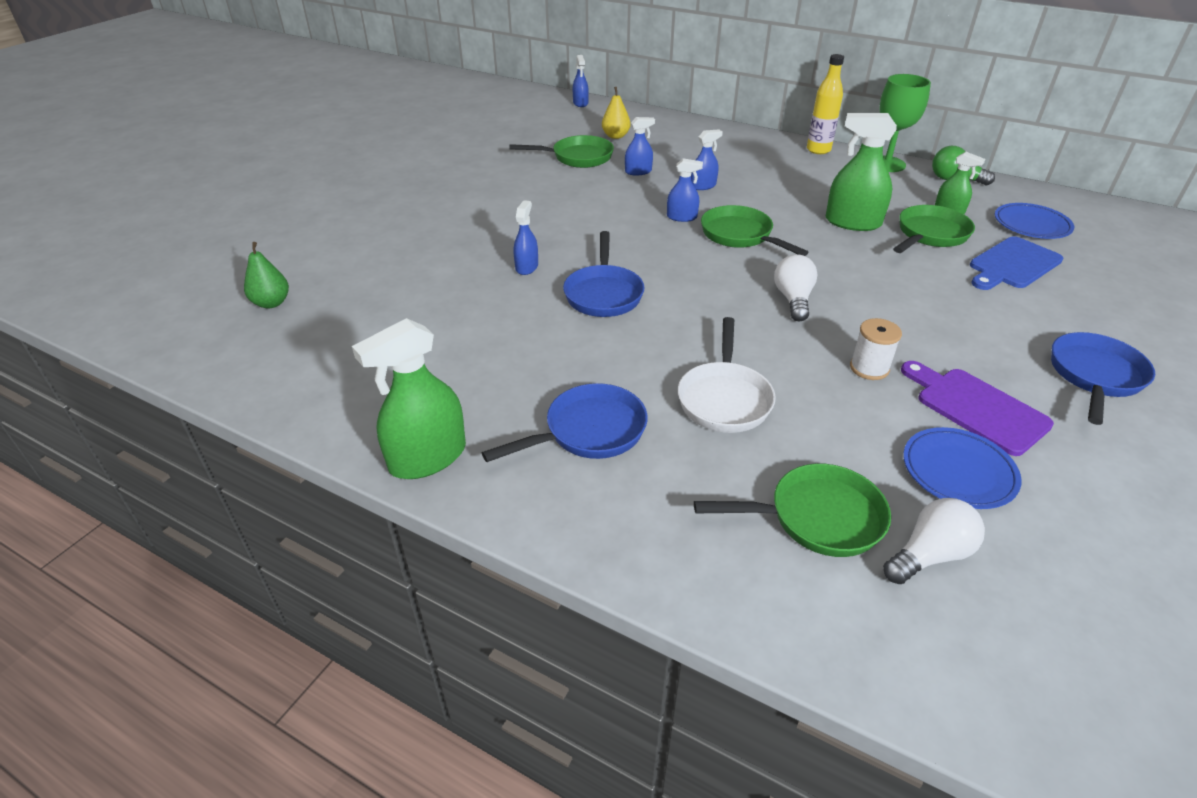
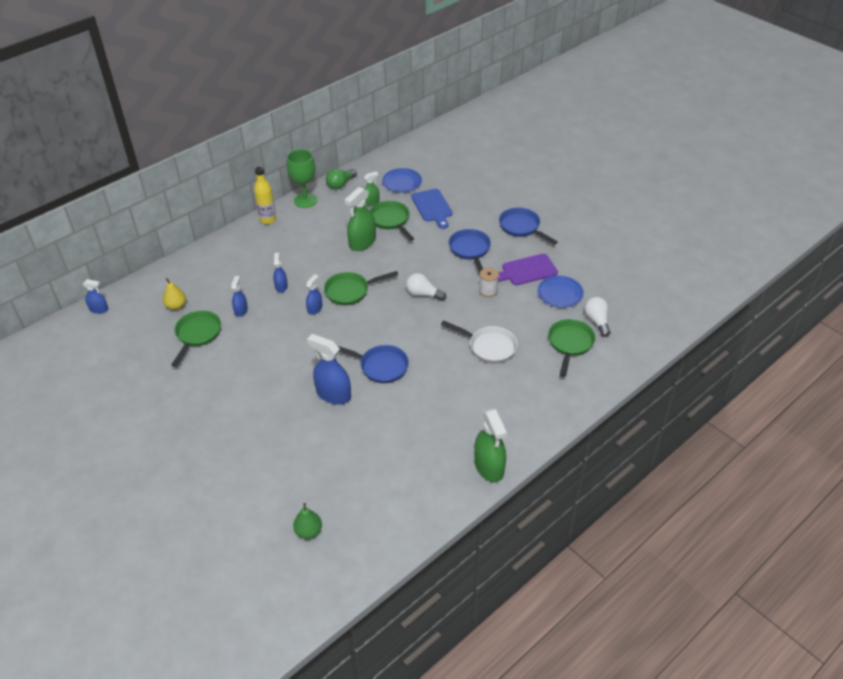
camera: 70 degrees left, 5 degrees up
(526, 267) = (333, 394): blue spray bottle -> blue spray bottle, size x1.80
(588, 432) = (493, 402): blue pan -> blue pan (470, 250)

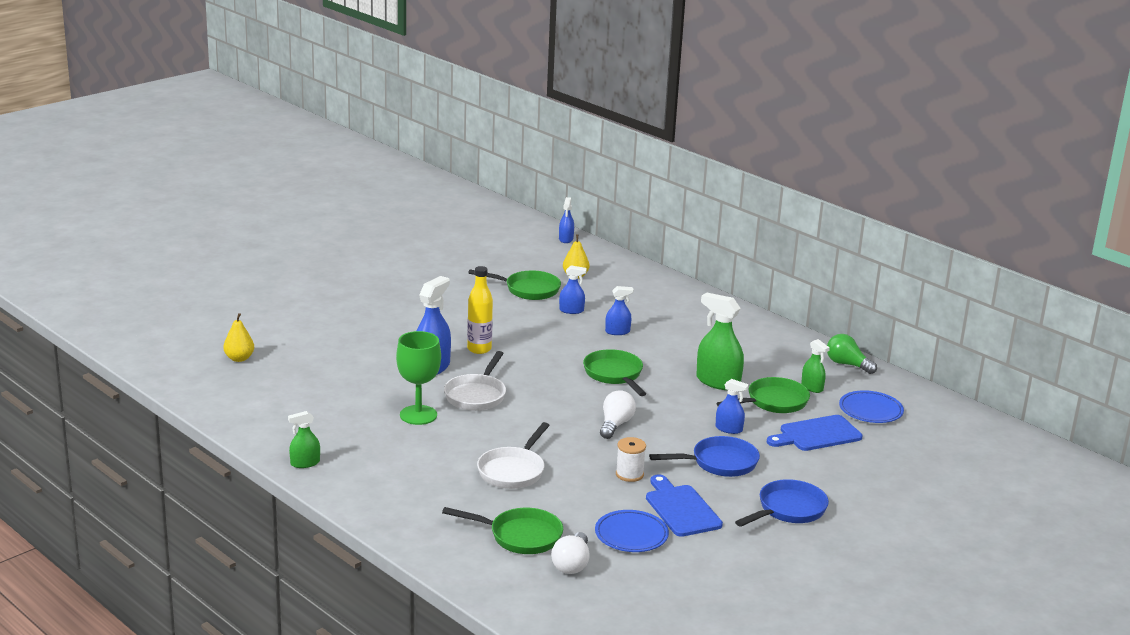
camera: 85 degrees right, 20 degrees down
(268, 219) = (749, 318): yellow bottle -> yellow bottle (479, 349)
(305, 200) = (800, 341): green goblet -> green goblet (418, 415)
(309, 531) = (239, 358): green pear -> yellow pear
(315, 308) = (579, 353): blue spray bottle -> blue spray bottle (729, 429)
(380, 366) = (476, 395): blue pan -> white pan
(489, 466) = (305, 463): green spray bottle -> green spray bottle, size x0.56
(526, 270) = (681, 509): purple cutting board -> blue cutting board
(597, 321) = (572, 564): white light bulb -> white light bulb turned 120 degrees clockwise

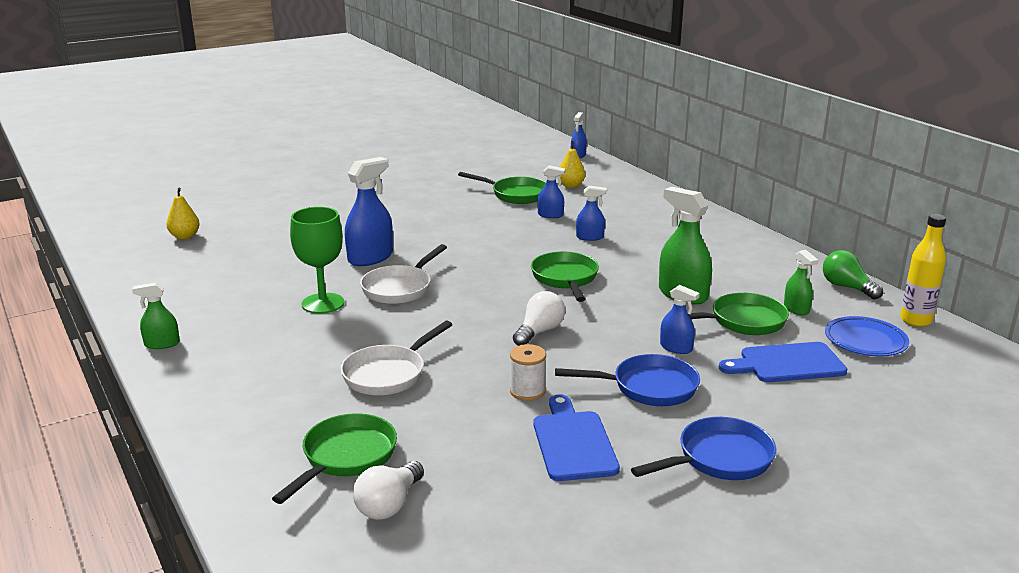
camera: 15 degrees right, 0 degrees up
(479, 349) = (432, 244): yellow bottle -> yellow bottle (915, 320)
(520, 536) = (345, 457): green pan -> green pan turned 90 degrees counterclockwise
(631, 535) = (490, 472): blue plate -> none

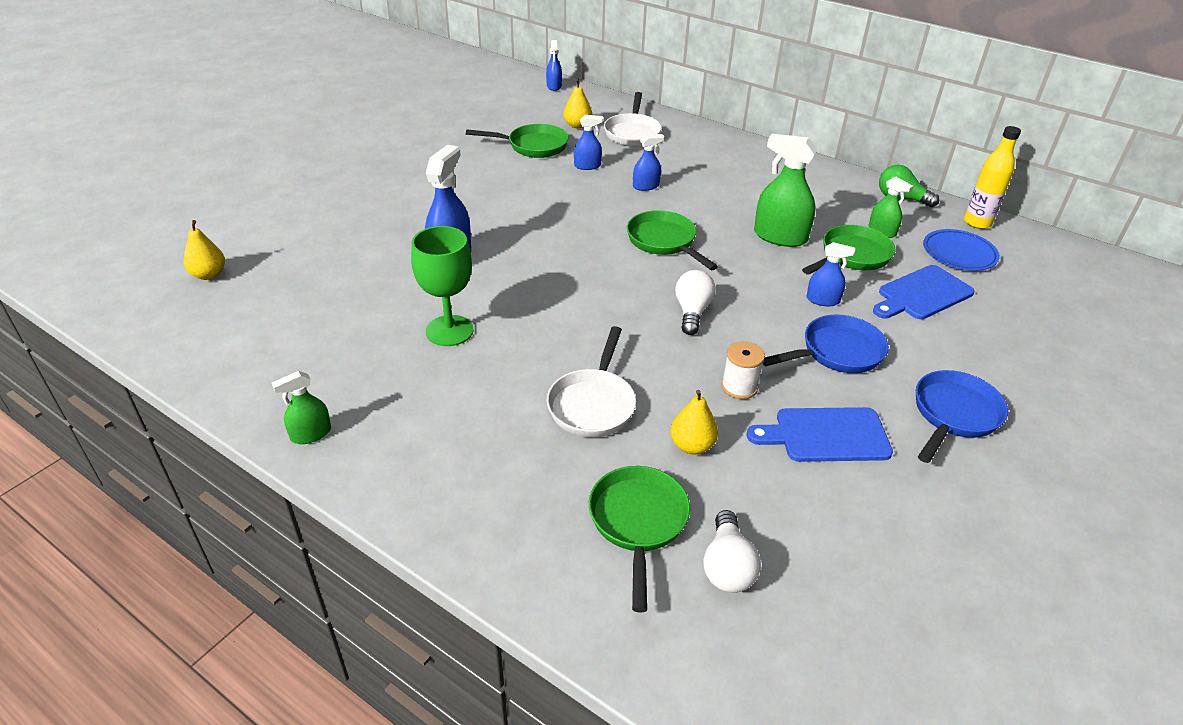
camera: 25 degrees left, 15 degrees up
(400, 288) = (514, 291): white pan -> white pan (632, 132)
(443, 420) = (692, 445): none -> yellow pear
(573, 442) = (826, 435): blue cutting board -> blue cutting board turned 60 degrees counterclockwise

